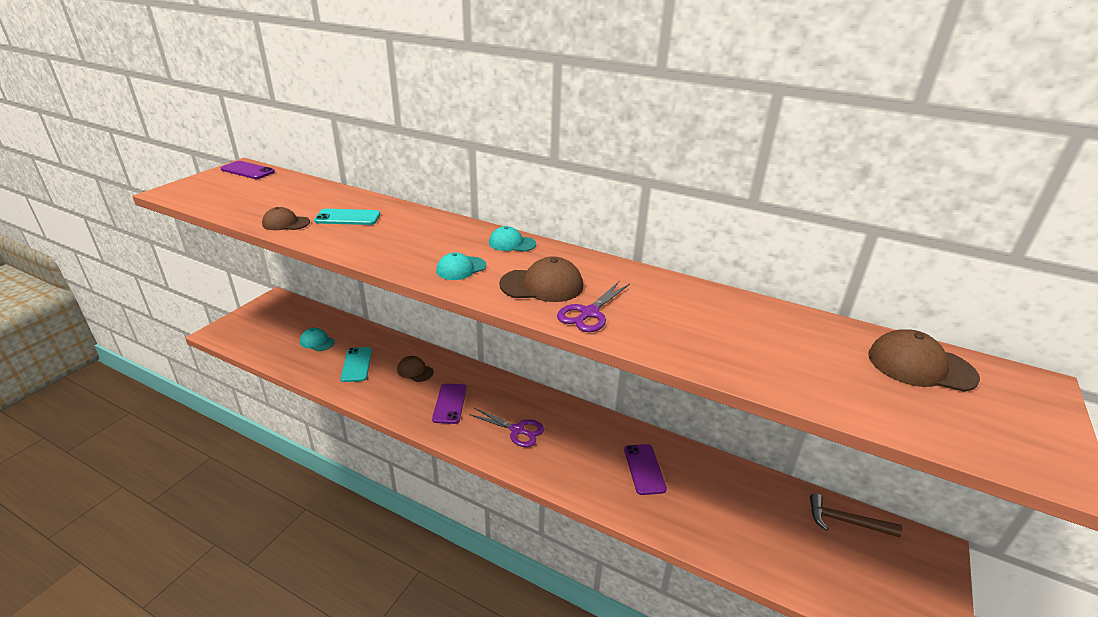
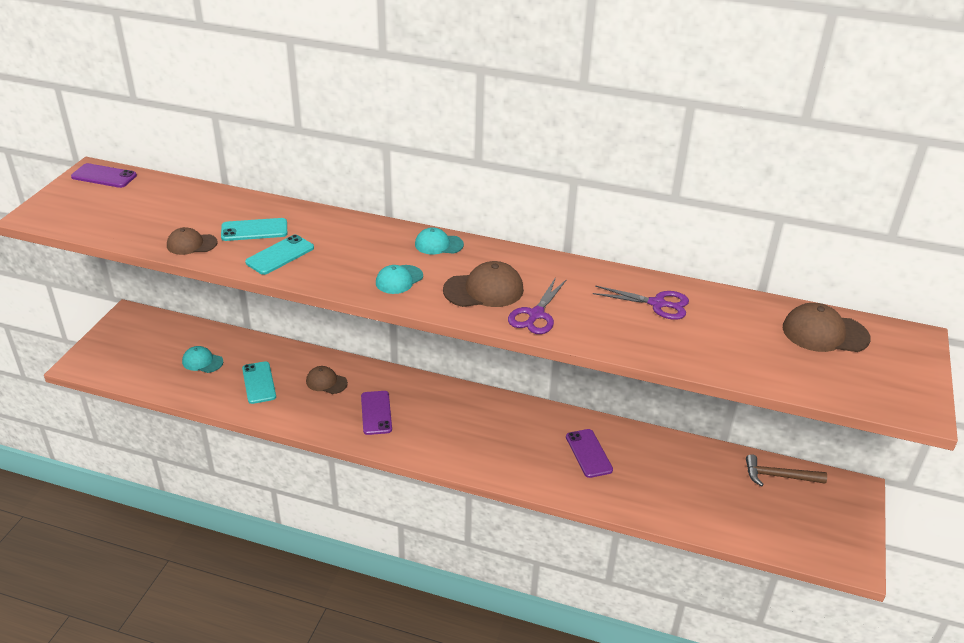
camera: 10 degrees left, 5 degrees up
(359, 238) = (280, 255): none -> turquoise phone
(517, 430) = (454, 431): purple scissors -> purple scissors (657, 304)

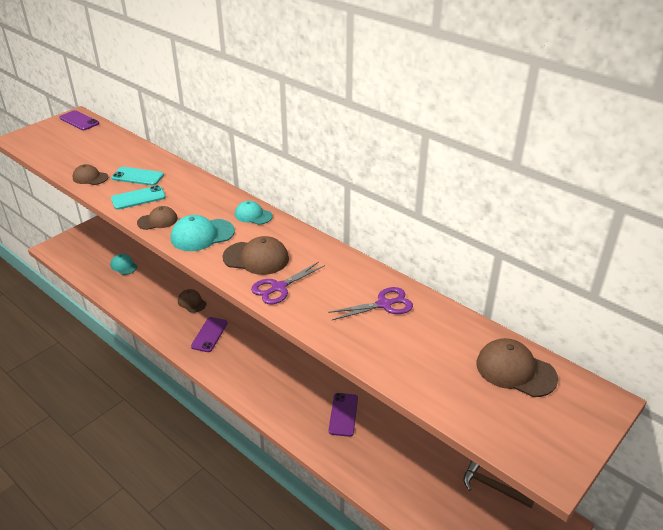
camera: 25 degrees right, 0 degrees up
(259, 383) = (148, 290): turquoise phone -> none
(330, 276) = (157, 220): none -> brown cap
(399, 280) = (202, 235): turquoise cap -> turquoise cap, size x1.56
(657, 304) = (384, 304): purple scissors -> purple scissors turned 60 degrees counterclockwise

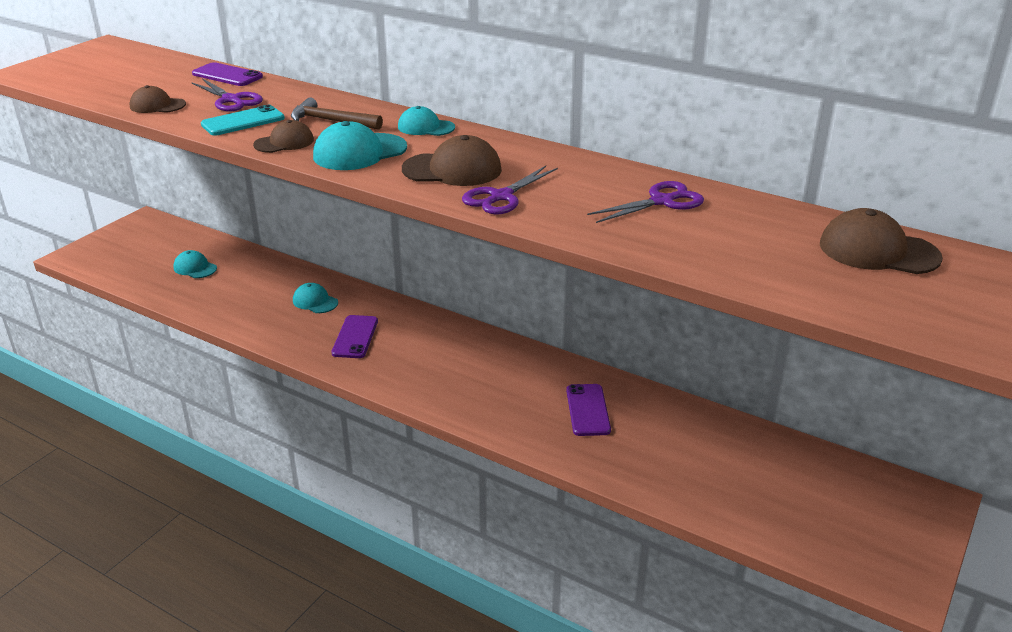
camera: 10 degrees left, 5 degrees down
(79, 121) = (112, 49): purple phone -> purple phone (227, 75)
(137, 176) = (231, 100): turquoise phone -> purple scissors
(192, 302) = (315, 301): brown cap -> turquoise cap
(492, 487) = (830, 469): brown hammer -> brown hammer (331, 121)

